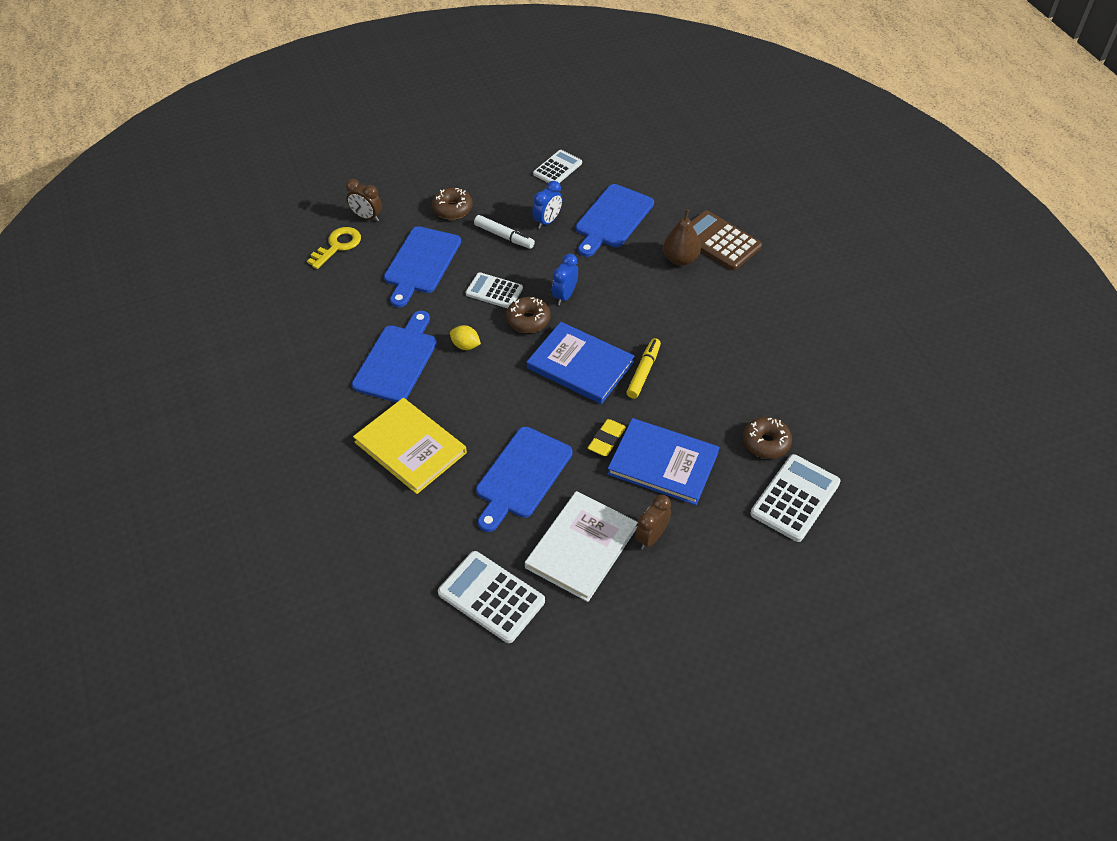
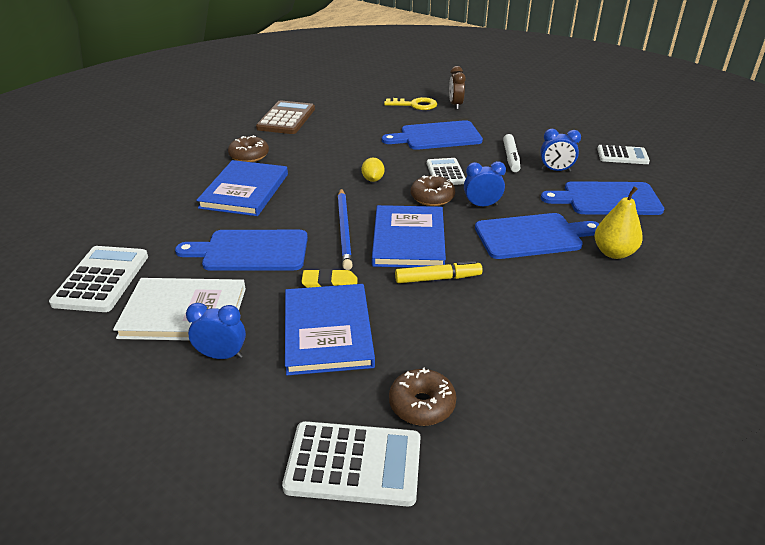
camera: 60 degrees right, 15 degrees down
(397, 360) = (329, 158): blue cutting board -> blue cutting board (532, 236)
(410, 447) = (245, 191): yellow book -> blue book
(452, 209) = (509, 130): brown donut -> brown donut (249, 156)
(535, 400) = (344, 230): none -> blue pencil
(651, 537) = (221, 355): brown clock -> blue clock
(680, 259) = (613, 253): brown pear -> yellow pear
(719, 241) = (674, 269): brown calculator -> brown calculator (286, 118)

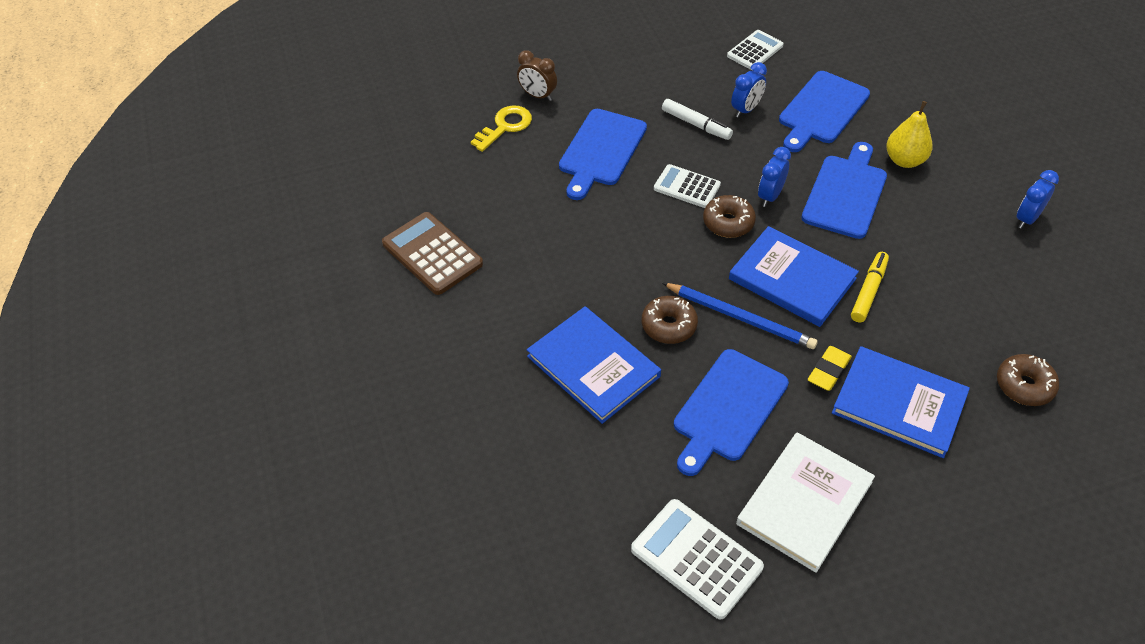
camera: 55 degrees left, 15 degrees up
(221, 355) = (890, 495): blue clock -> blue clock (1027, 219)
(249, 156) = (506, 329): brown donut -> brown donut (669, 326)
(354, 464) = (1066, 457): white calculator -> none
(373, 179) = (655, 248): yellow lemon -> none

